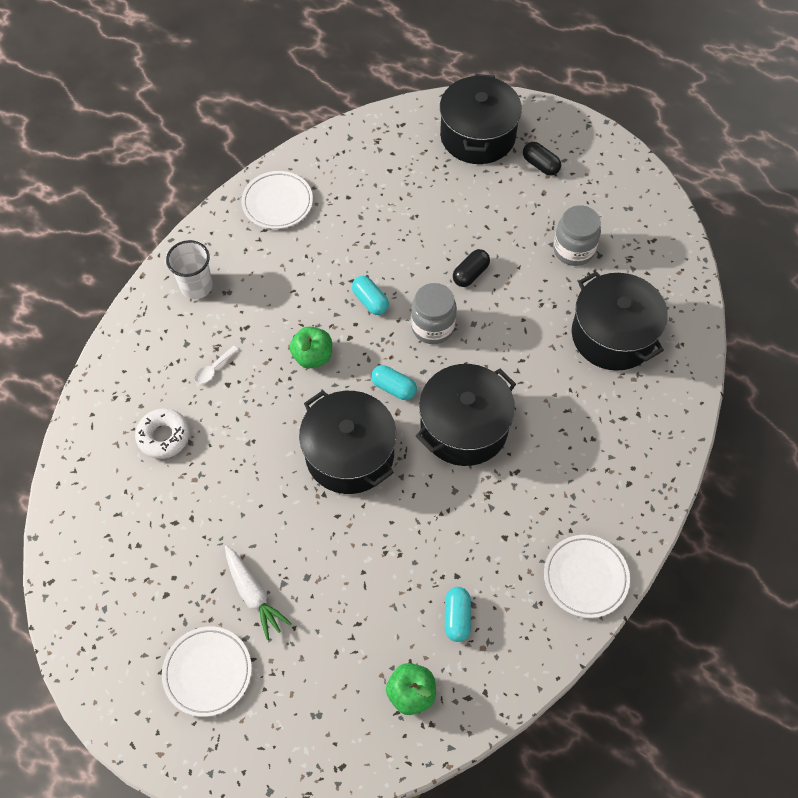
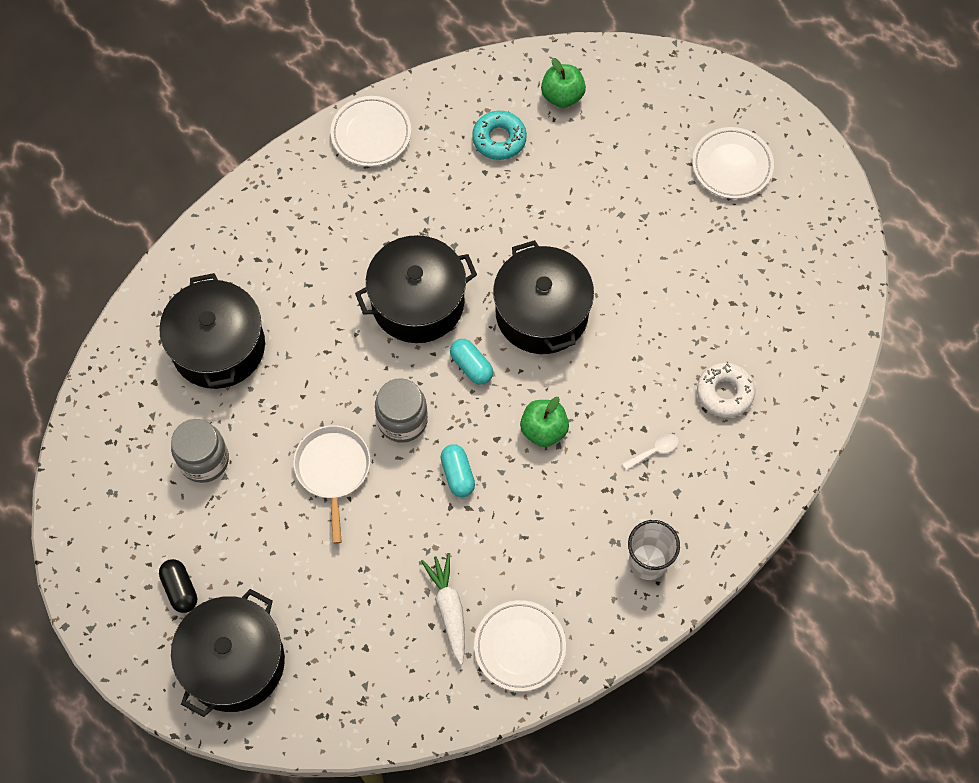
camera: 160 degrees left, 5 degrees up
(253, 594) = (674, 215): white carrot -> white carrot (449, 609)
(457, 617) = (499, 139): turquoise capsule -> turquoise donut
(470, 274) = (333, 470): black capsule -> white pan

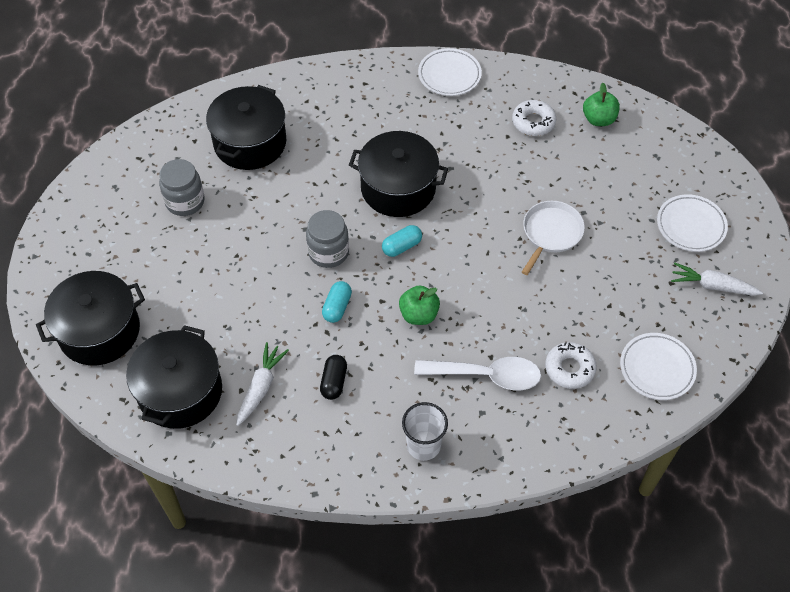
camera: 35 degrees right, 10 degrees down
(180, 589) = (105, 267): black capsule -> black capsule (334, 382)
(333, 470) = (259, 255): white pan -> white pan (551, 233)
(471, 366) = (402, 246): turquoise capsule -> turquoise capsule turned 60 degrees clockwise
(499, 139) = (533, 122): turquoise donut -> white donut
(519, 647) = (288, 443): white plate -> white plate (657, 368)
(542, 313) = (477, 241): black pot -> black pot (180, 391)
(654, 451) = (486, 375): white spoon -> white spoon, size x2.34
(794, 219) = (712, 286): none -> white carrot

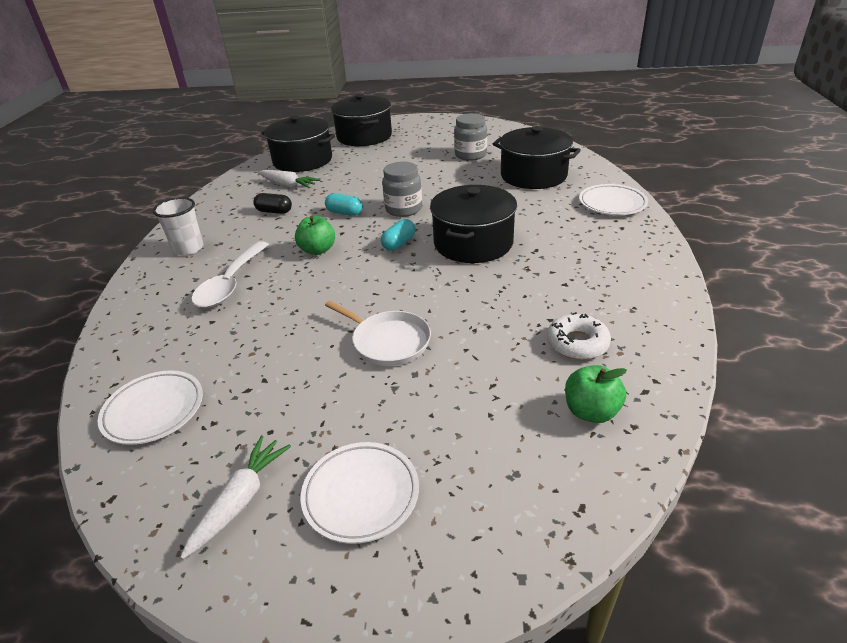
camera: 100 degrees right, 20 degrees down
(402, 246) = (399, 243): turquoise capsule -> turquoise capsule turned 60 degrees clockwise
(449, 75) = (650, 281): white plate -> white plate (612, 203)
(569, 368) = (202, 337): white donut -> none

